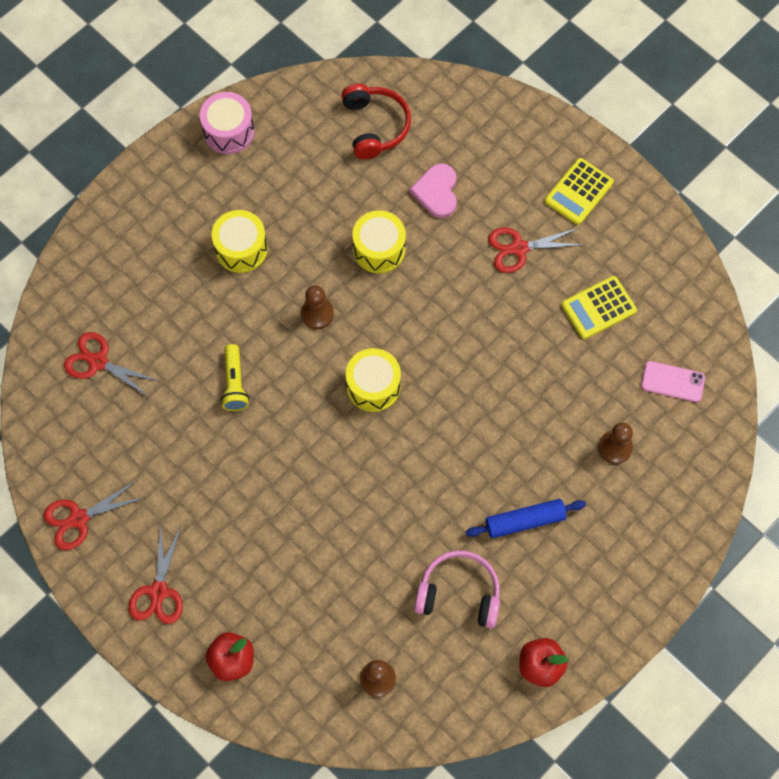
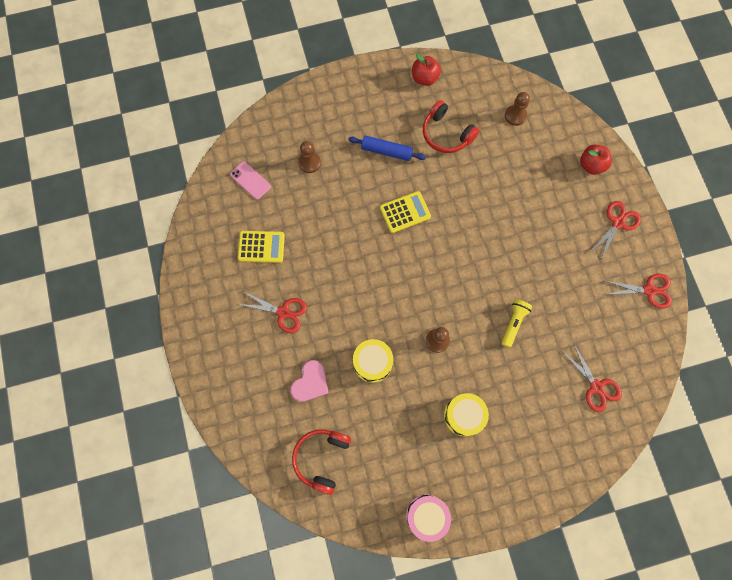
camera: 150 degrees left, 5 degrees up
(373, 386) = (428, 274): yellow drum -> none
(459, 593) = (446, 134): pink headphones -> red headphones
(578, 192) = (219, 329): yellow calculator -> yellow calculator (405, 212)

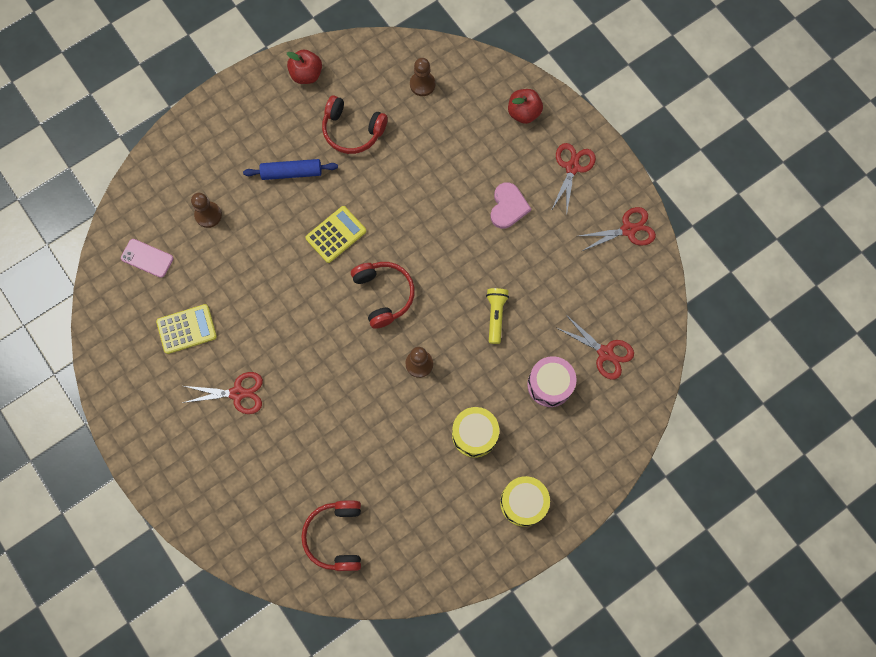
camera: 20 degrees left, 0 degrees up
(310, 382) = (295, 459): pink heart -> pink heart (508, 207)
(372, 363) = (356, 413): yellow drum -> yellow drum (523, 502)
(426, 516) = (470, 555): pink drum -> pink drum (549, 385)
(427, 274) = (384, 295): none -> red headphones

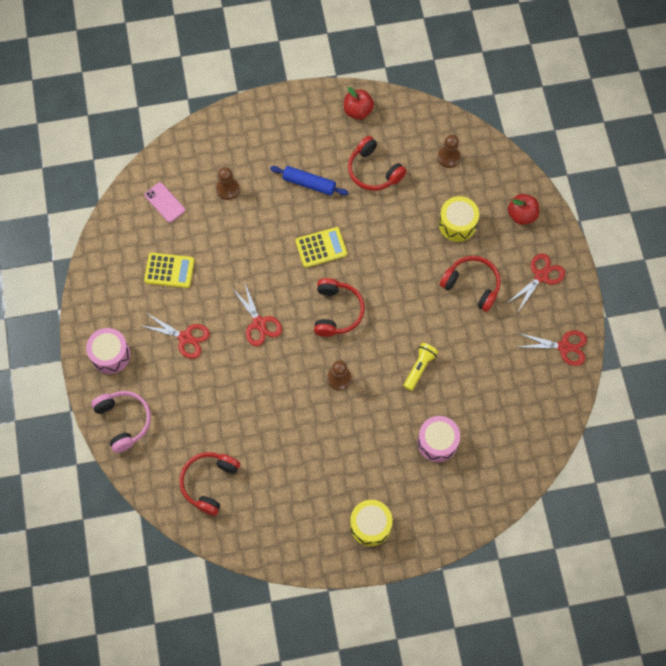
camera: 25 degrees right, 5 degrees down
(166, 448) = (110, 355): none -> pink drum
(214, 513) = (124, 421): none -> pink headphones
(474, 434) = (357, 454): yellow drum -> yellow drum (457, 224)
(508, 207) = (472, 285): pink heart -> red headphones
(605, 353) = (496, 437): red scissors -> red scissors (259, 323)

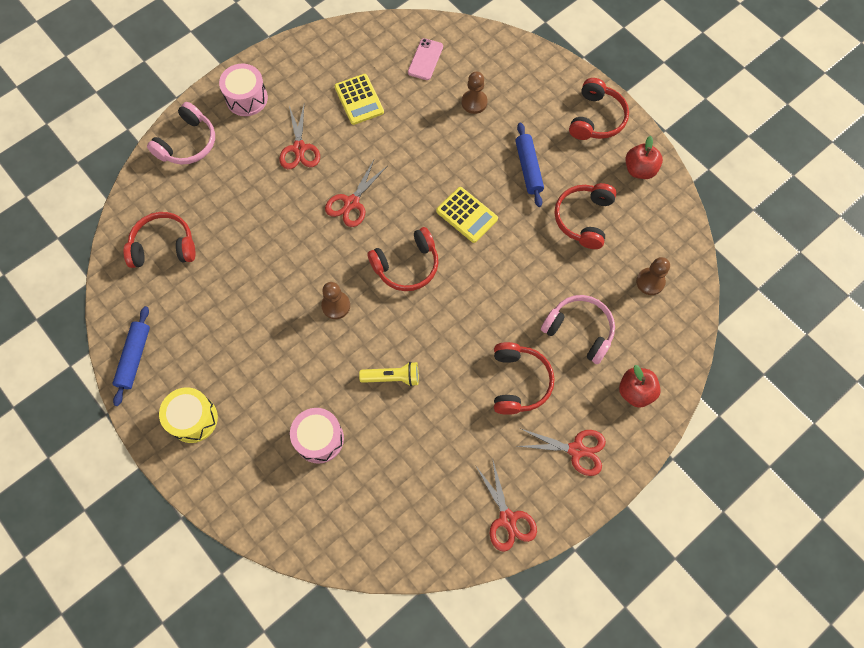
camera: 60 degrees right, 0 degrees up
(294, 547) = (134, 358): none -> blue rolling pin
(297, 114) = (596, 118): none -> red headphones
(457, 224) = (579, 330): yellow drum -> pink headphones

